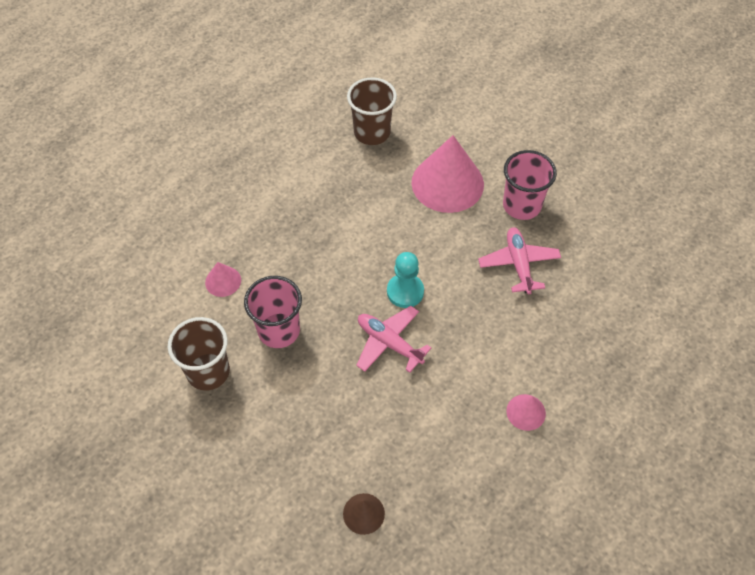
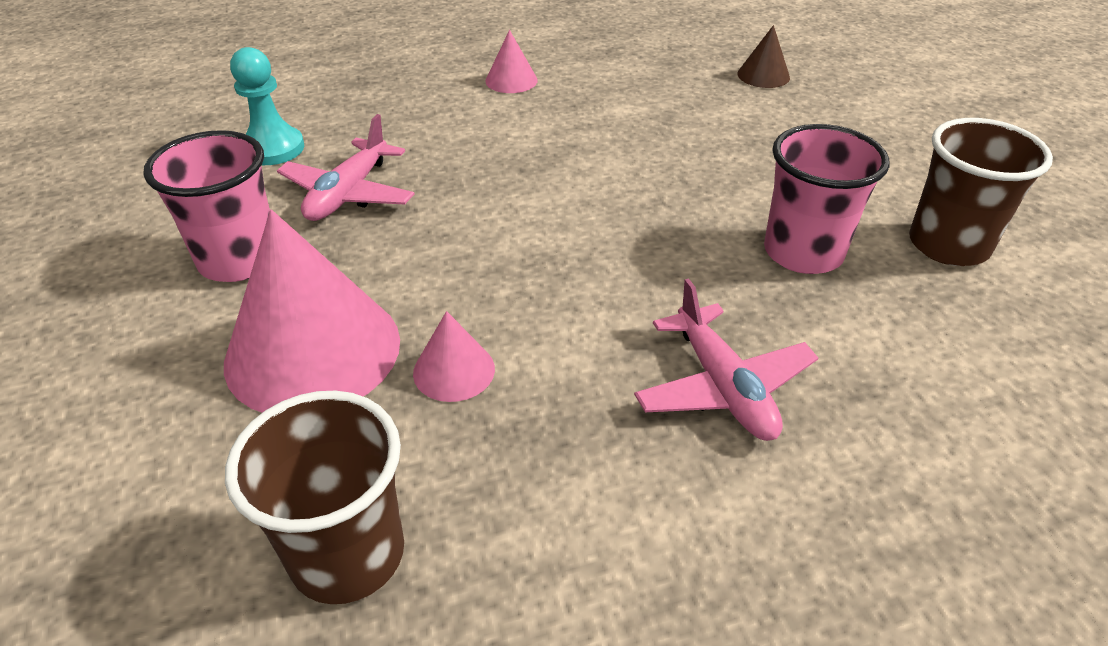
camera: 150 degrees left, 15 degrees down
(223, 281) = (895, 363): pink cone -> pink cone (454, 370)
(389, 343) = (628, 182): pink plane -> pink plane (723, 387)
(405, 291) = (554, 225): turquoise pawn -> turquoise pawn (273, 148)

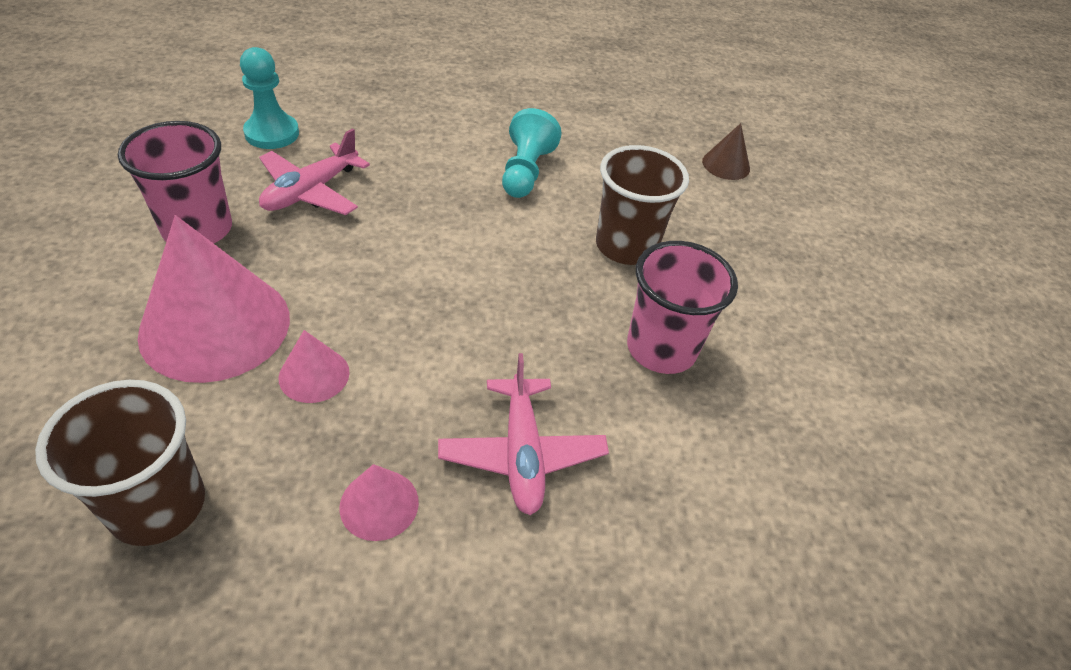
camera: 10 degrees right, 5 degrees up
(511, 80) = (499, 116): pink cone -> pink cone (379, 504)
(568, 125) = (525, 172): none -> turquoise pawn
(948, 245) = (796, 377): brown cup -> brown cup (626, 246)

